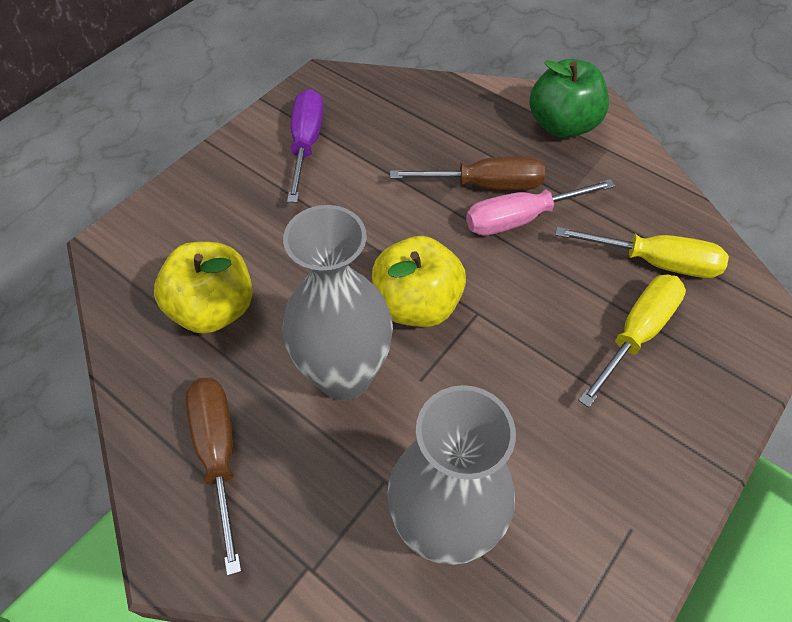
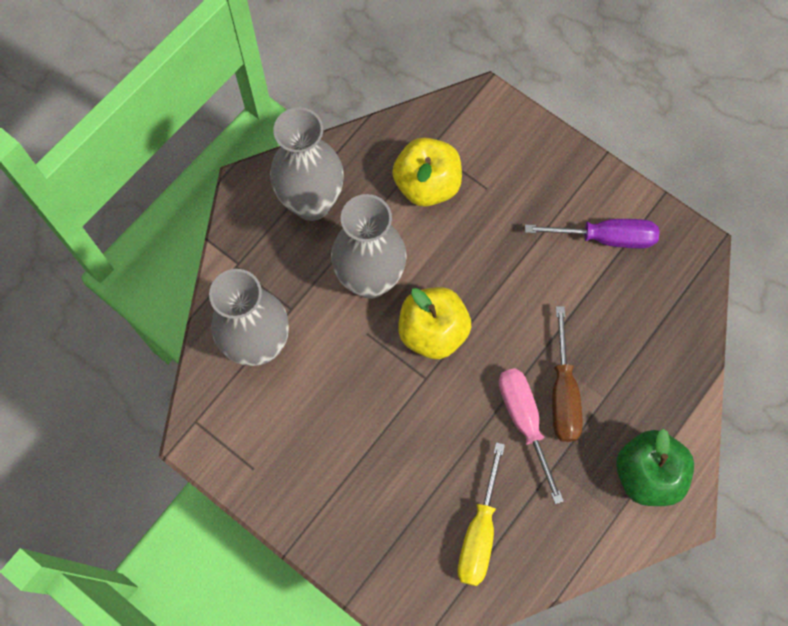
camera: 90 degrees right, 15 degrees up
(219, 454) = (312, 203): brown screwdriver -> grey vase
(636, 334) = (406, 501): yellow screwdriver -> none

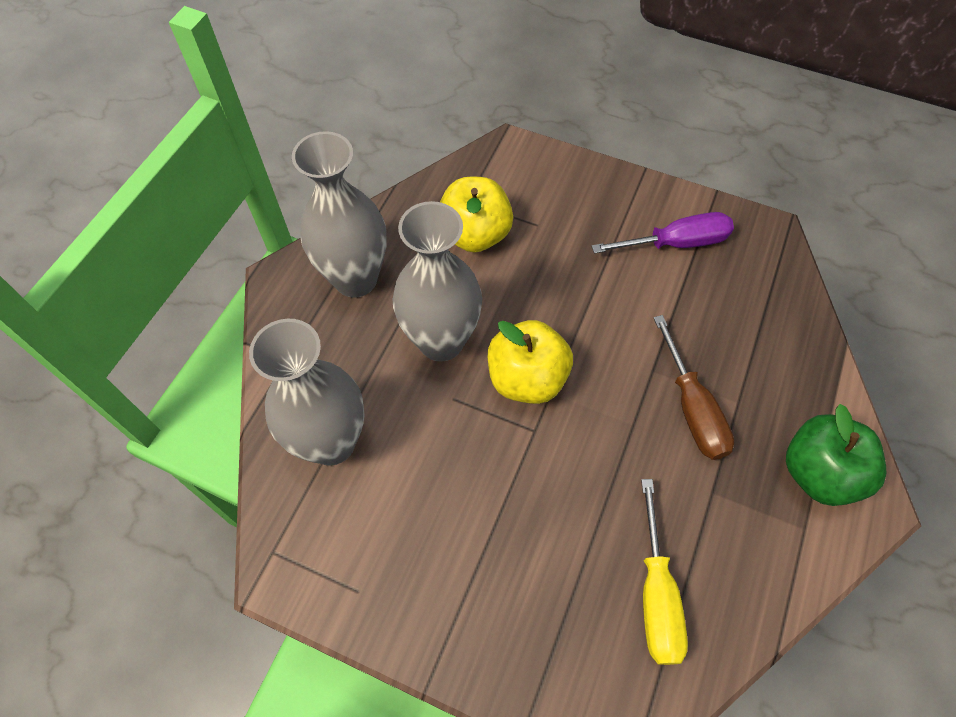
camera: 15 degrees left, 10 degrees down
(524, 422) = (662, 450): pink screwdriver -> none

